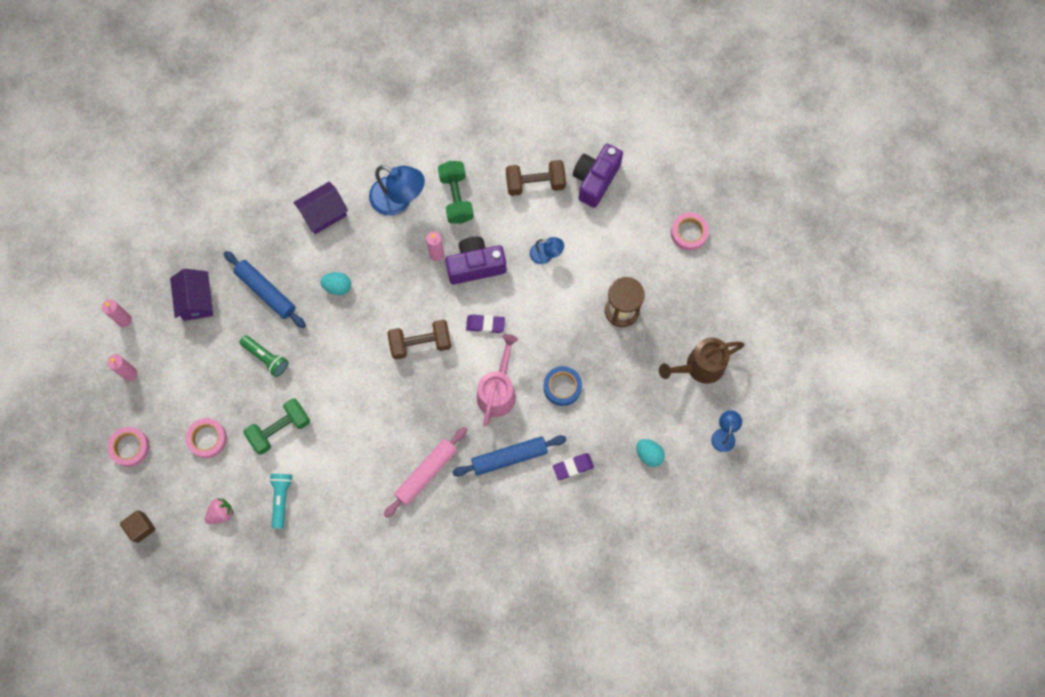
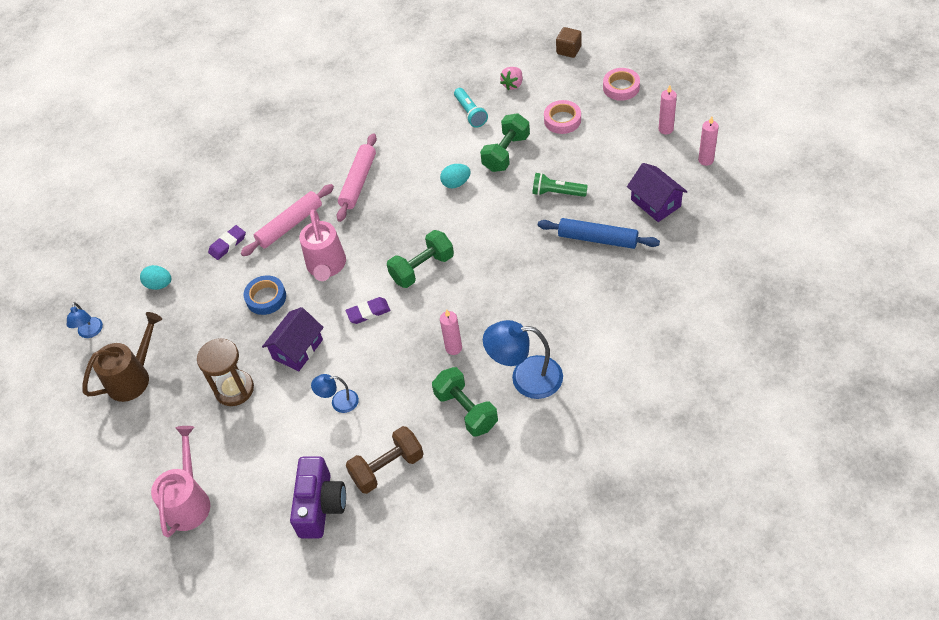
camera: 160 degrees right, 20 degrees down
(323, 213) = (594, 328): purple house -> purple house (297, 349)
(337, 287) = (533, 274): turquoise egg -> turquoise egg (456, 183)
(420, 343) = (422, 268): brown dumbbell -> green dumbbell
(475, 266) = (407, 357): purple camera -> none
(509, 457) = (290, 225): blue rolling pin -> pink rolling pin
(689, 233) = (189, 501): pink tape -> pink watering can

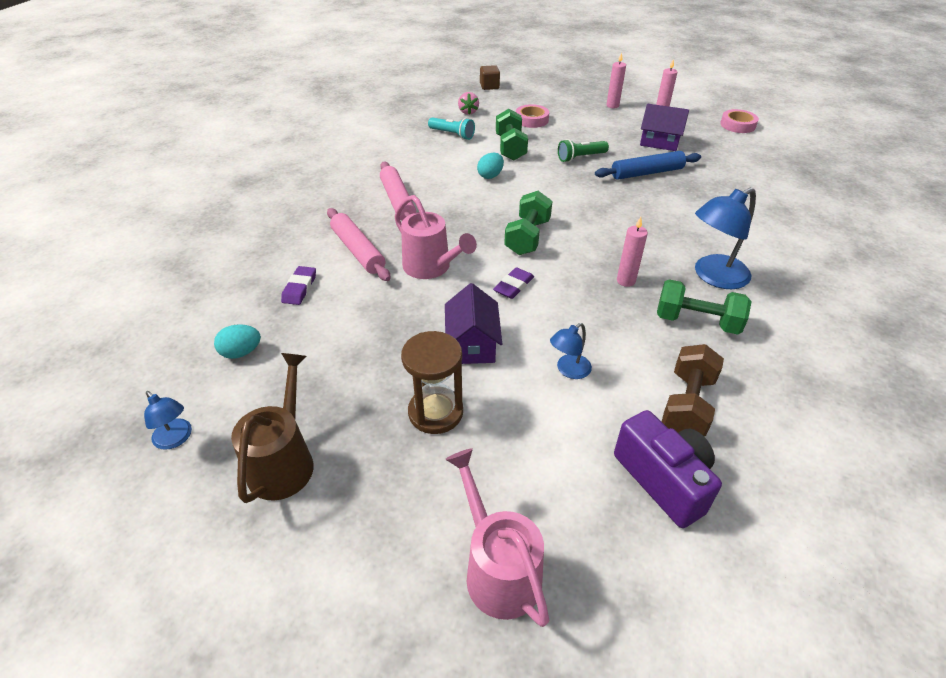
camera: 40 degrees left, 10 degrees down
(266, 298) = (390, 315): blue tape -> none
(290, 225) = (358, 251): pink rolling pin -> pink rolling pin turned 45 degrees counterclockwise
(621, 87) = (552, 94): pink tape -> pink tape (737, 125)

